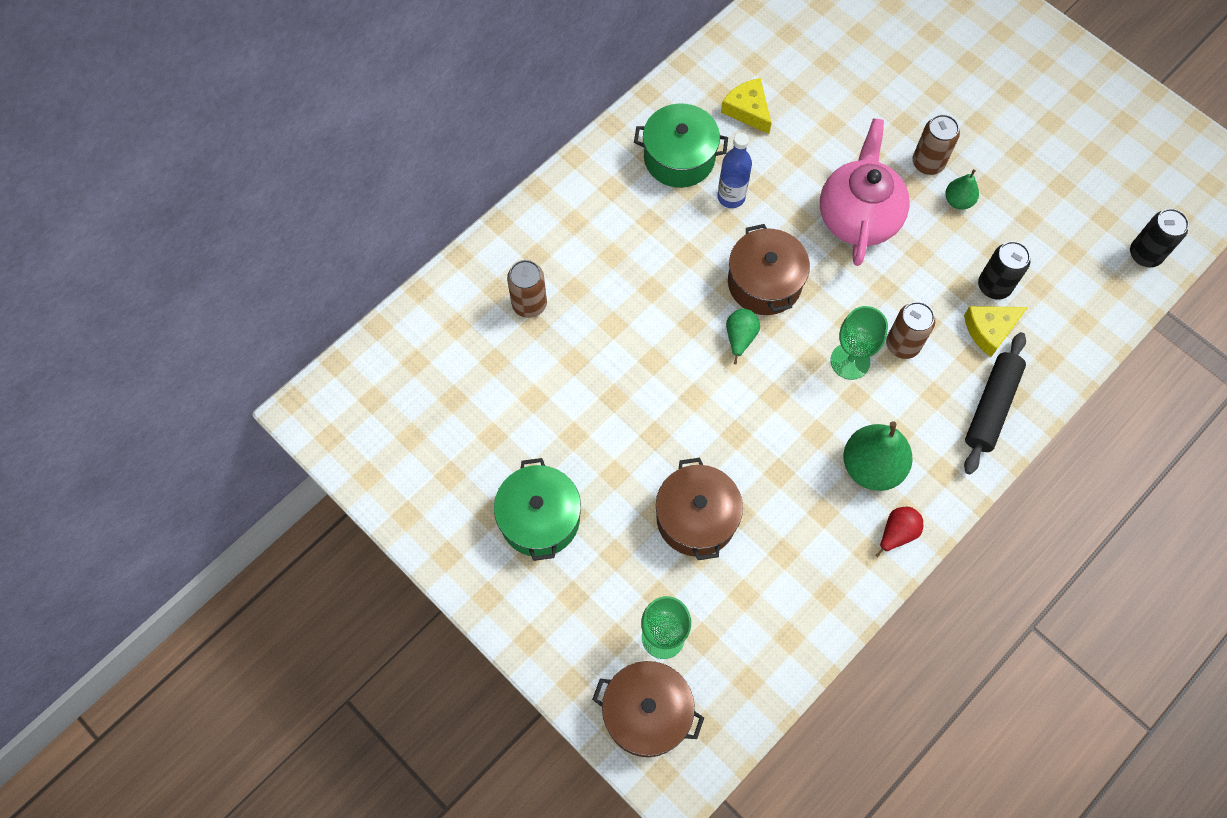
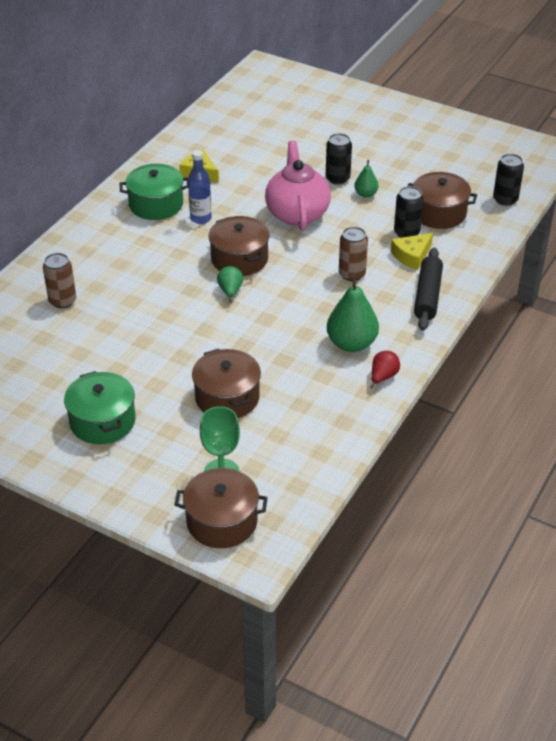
camera: 15 degrees left, 25 degrees down
(850, 361) = (316, 289): green goblet -> none
(928, 163) = (337, 178): brown can -> black can
(1047, 259) = (439, 213): none -> brown pot

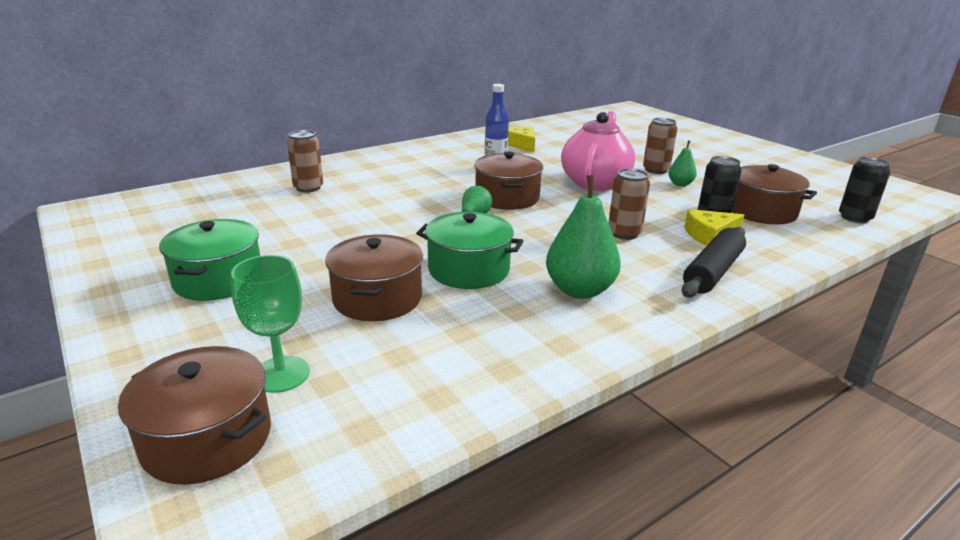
camera: 25 degrees right, 15 degrees down
(156, 204) = (463, 153): green pot -> green pot (469, 269)
(337, 178) = (656, 170): black can -> brown can
(383, 377) = (599, 335): red pear -> none

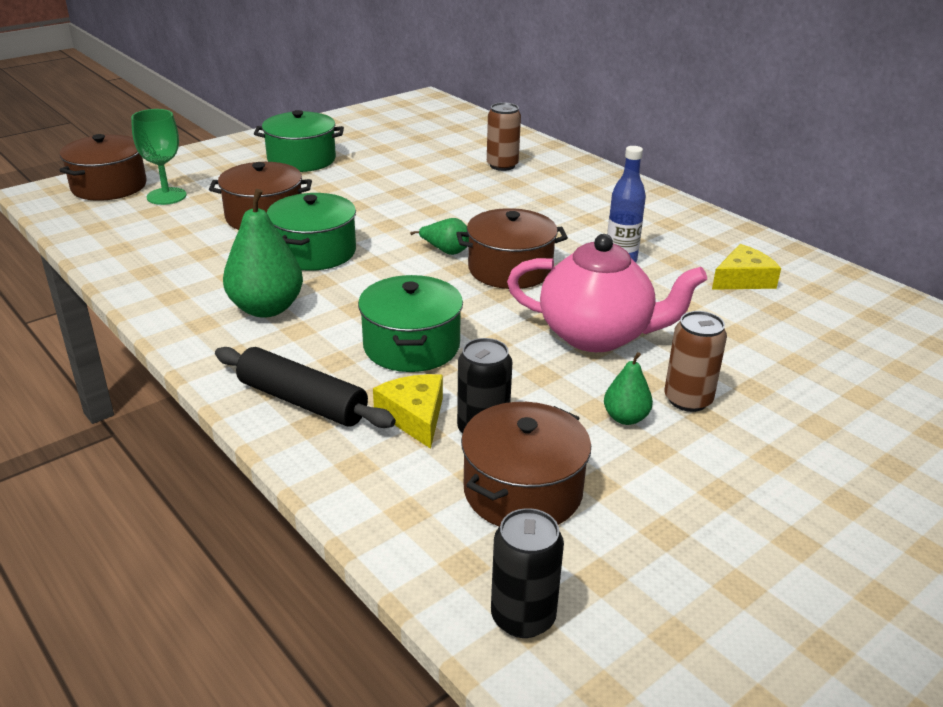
camera: 85 degrees right, 5 degrees up
(624, 233) = (411, 346): brown can -> green pot

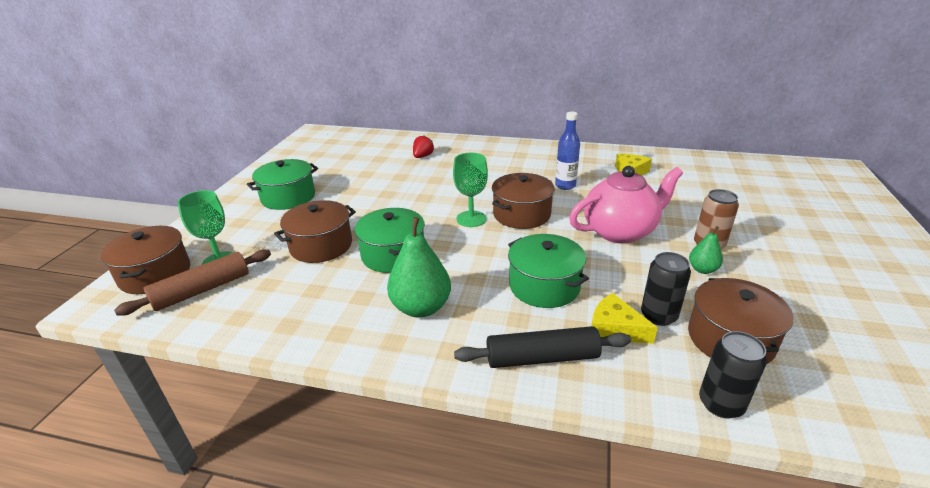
camera: 35 degrees left, 0 degrees up
(123, 214) = (202, 290): none -> brown rolling pin
(446, 251) = (471, 219): green pear -> green goblet
(502, 165) = (423, 156): brown can -> red strawberry
(523, 617) = (847, 412): black can -> black can (721, 404)

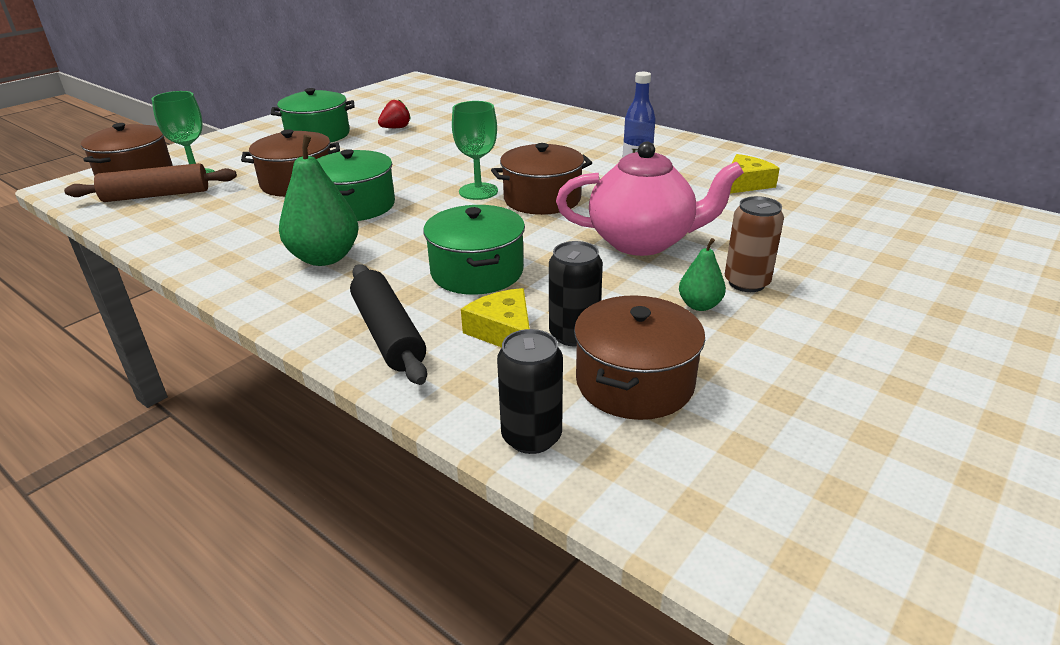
camera: 25 degrees right, 0 degrees up
(423, 156) = (501, 122): red strawberry -> red strawberry (396, 128)
(542, 358) = (388, 334): black rolling pin -> black rolling pin turned 45 degrees clockwise

